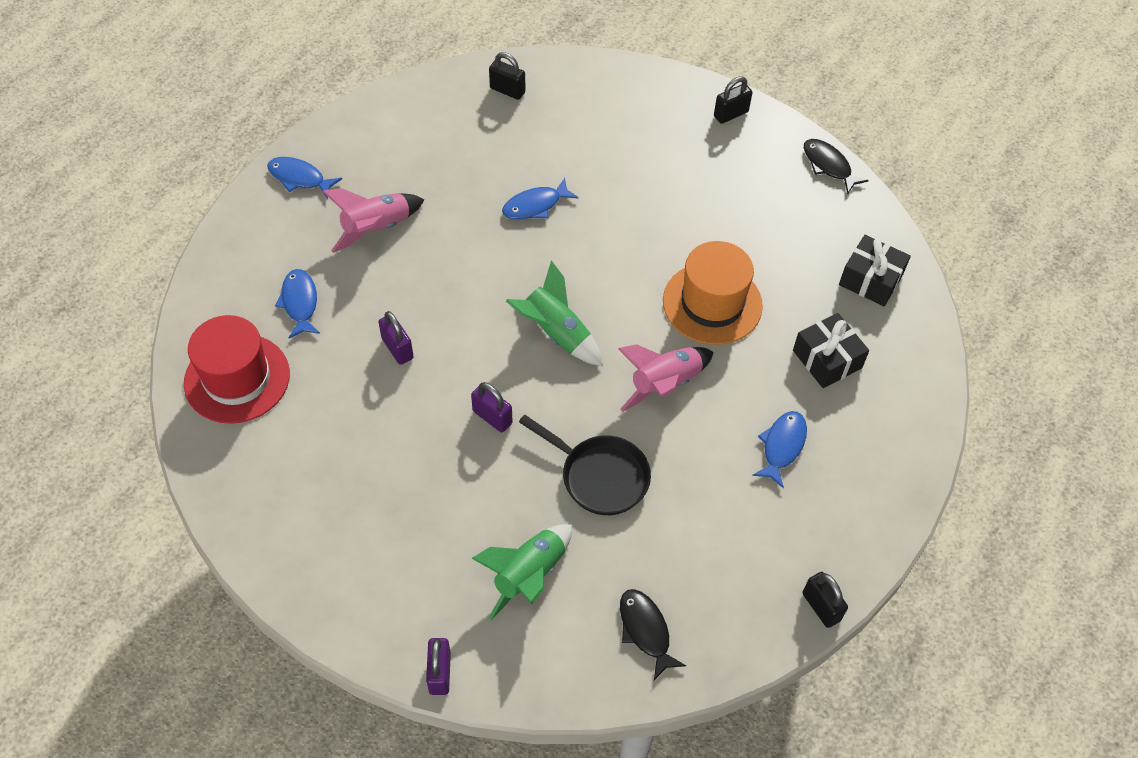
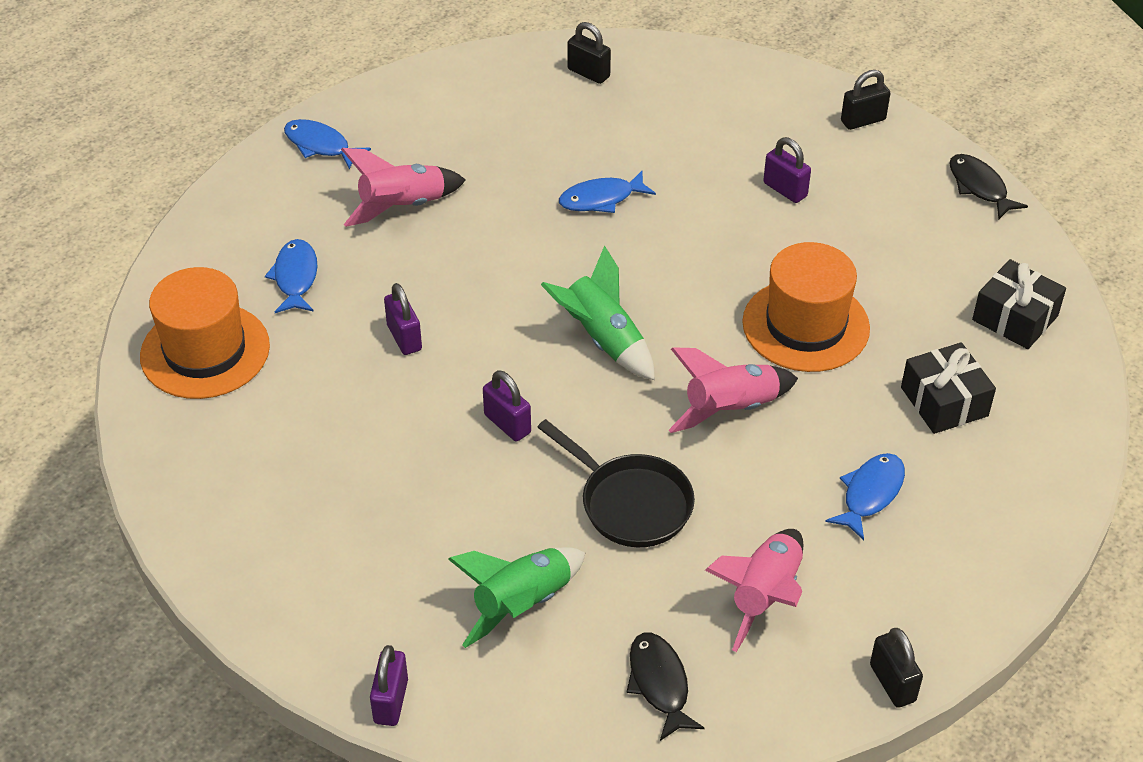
camera: 10 degrees right, 10 degrees down
(237, 378) = (205, 351): red hat -> orange hat
(679, 183) = (785, 190): none -> purple padlock
(714, 544) = (764, 596): none -> pink rocket

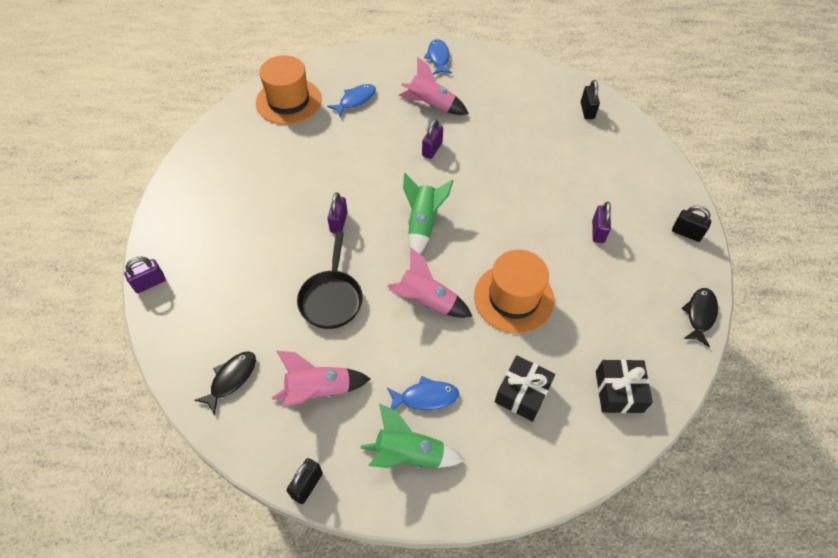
camera: 50 degrees right, 10 degrees up
(404, 338) = (355, 155): purple padlock -> purple padlock (432, 149)
(522, 604) = (238, 295): green rocket -> green rocket (409, 454)
(601, 199) = (511, 167): blue fish -> none

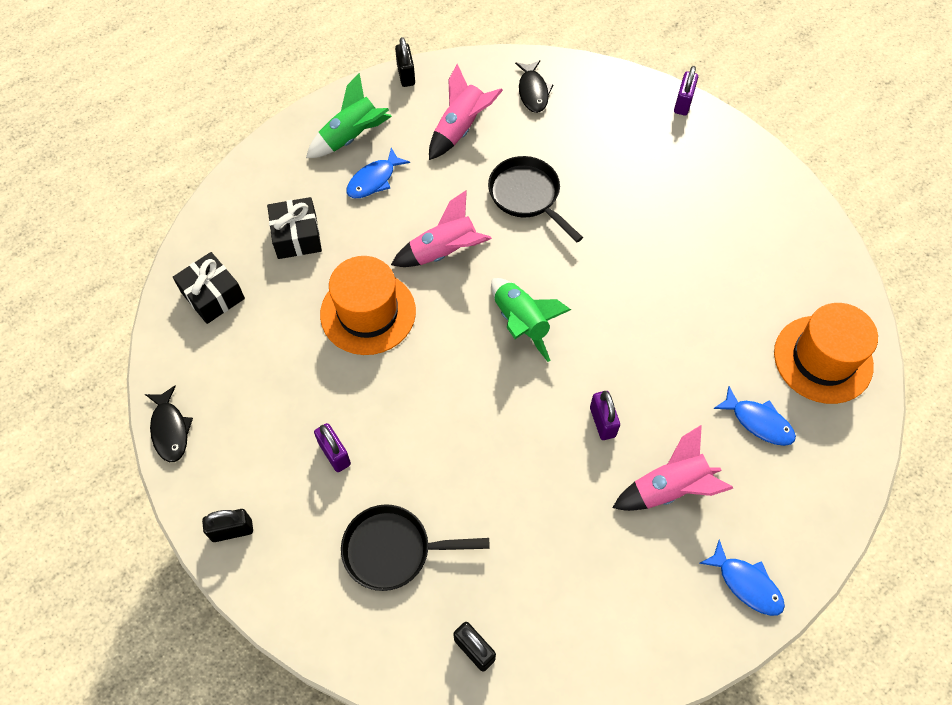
camera: 140 degrees right, 5 degrees up
(338, 222) = (600, 264): purple padlock -> none
(355, 100) = (758, 422): blue fish -> blue fish turned 60 degrees counterclockwise
(597, 168) = (393, 550): none -> black pan

